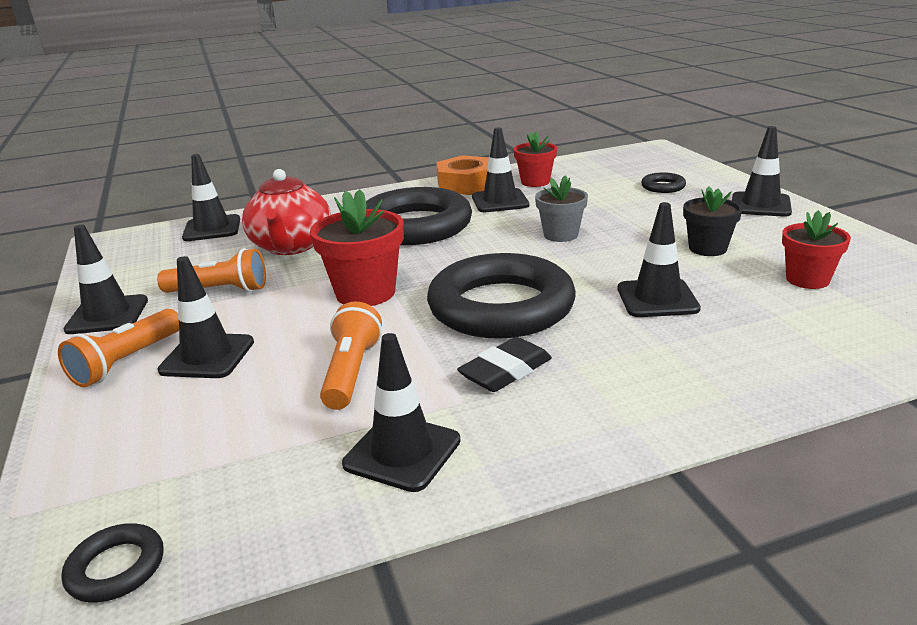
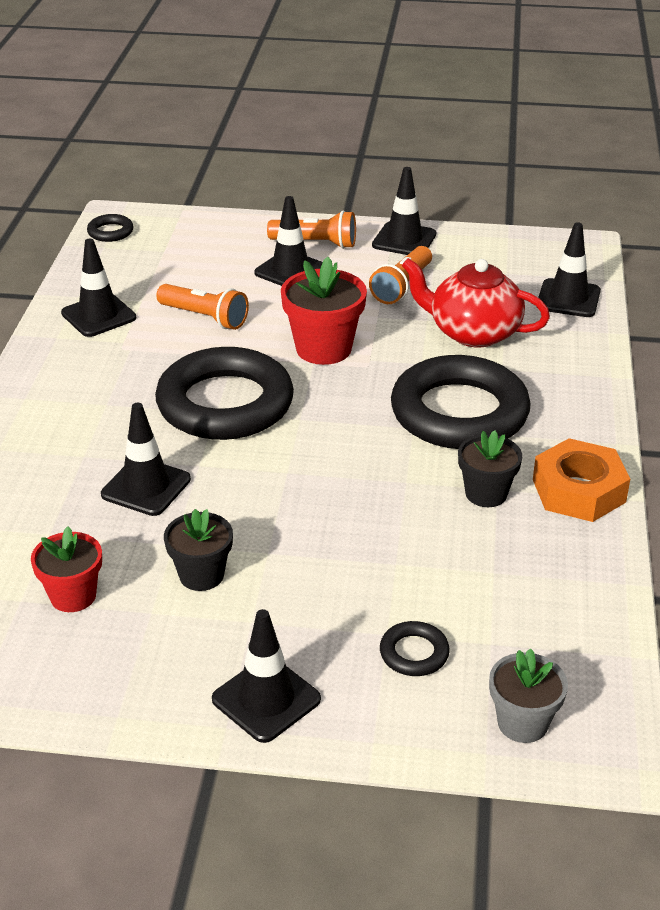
camera: 115 degrees right, 10 degrees up
(127, 362) = (316, 243): orange flashlight -> orange flashlight turned 135 degrees clockwise
(500, 201) = (486, 493): black traffic cone -> black flower pot
(505, 371) = (133, 374): black eraser -> none
(535, 182) = (537, 550): red flower pot -> none
(561, 235) = (338, 495): grey flower pot -> grey flower pot (522, 723)

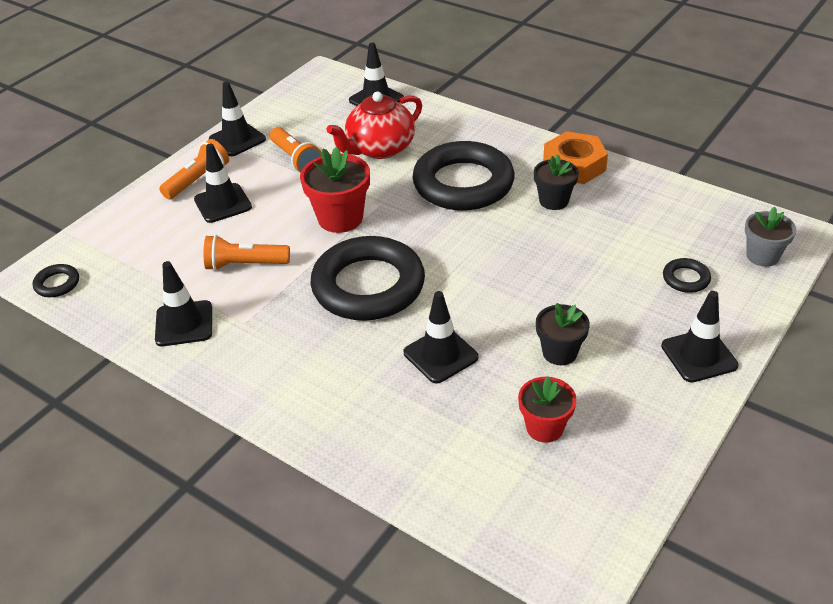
camera: 60 degrees left, 5 degrees up
(205, 317) = (245, 265): orange flashlight -> orange flashlight turned 150 degrees counterclockwise

